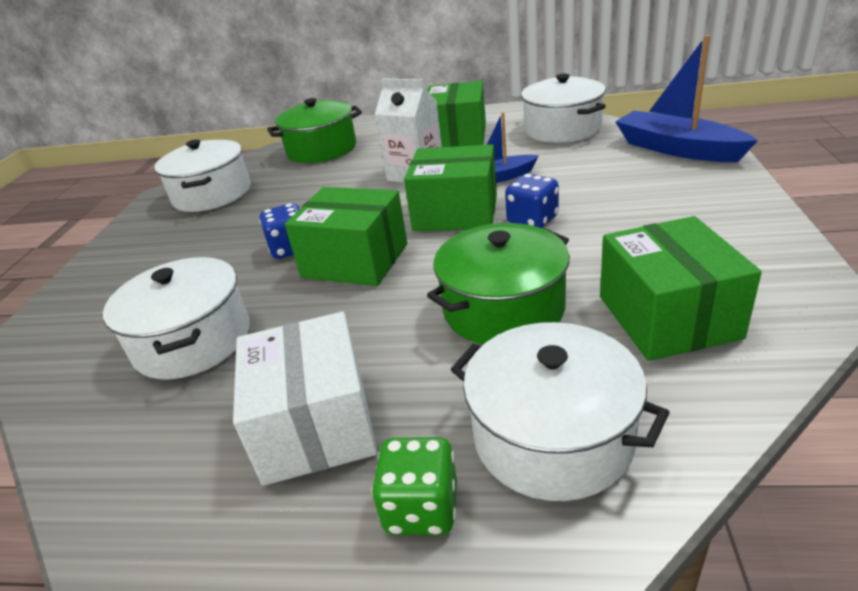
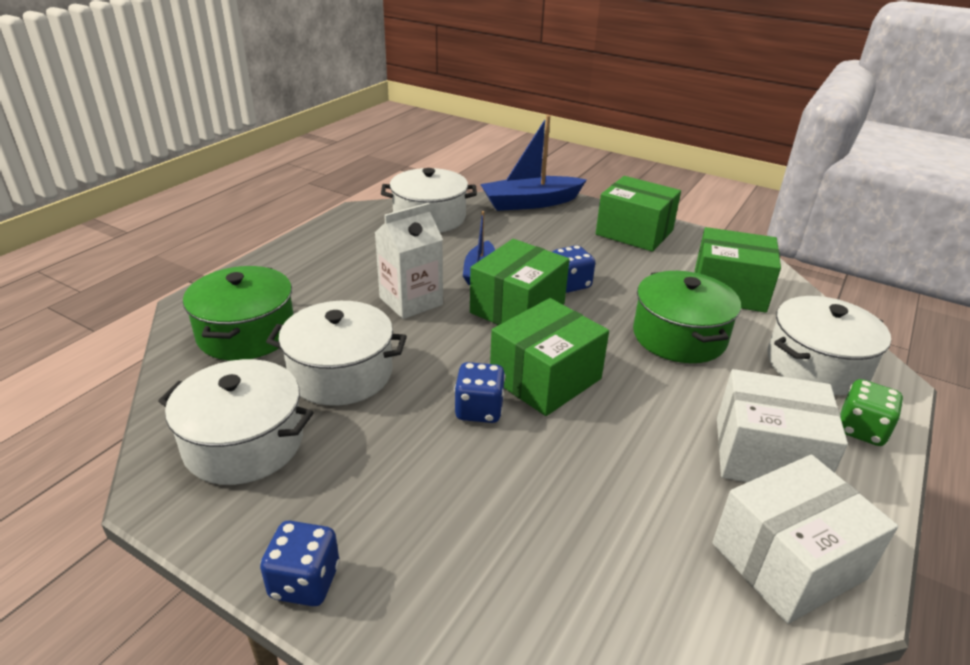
camera: 70 degrees left, 0 degrees up
(101, 256) = (305, 582): none -> blue dice
(152, 472) = (788, 561): none -> white box
(193, 340) = (603, 509): white pot -> white pot (341, 373)
(457, 136) = (360, 258): green box -> green box (634, 232)

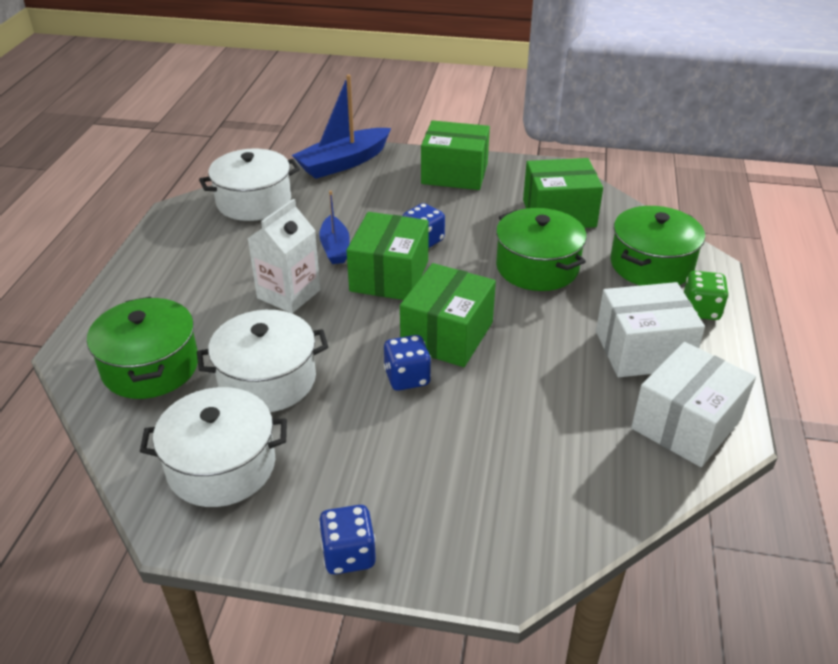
camera: 20 degrees left, 5 degrees up
(817, 365) = (651, 265): white pot -> green pot

